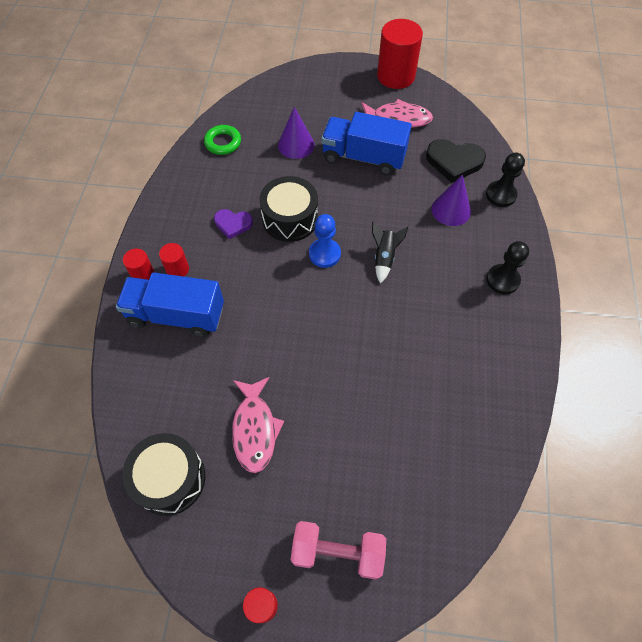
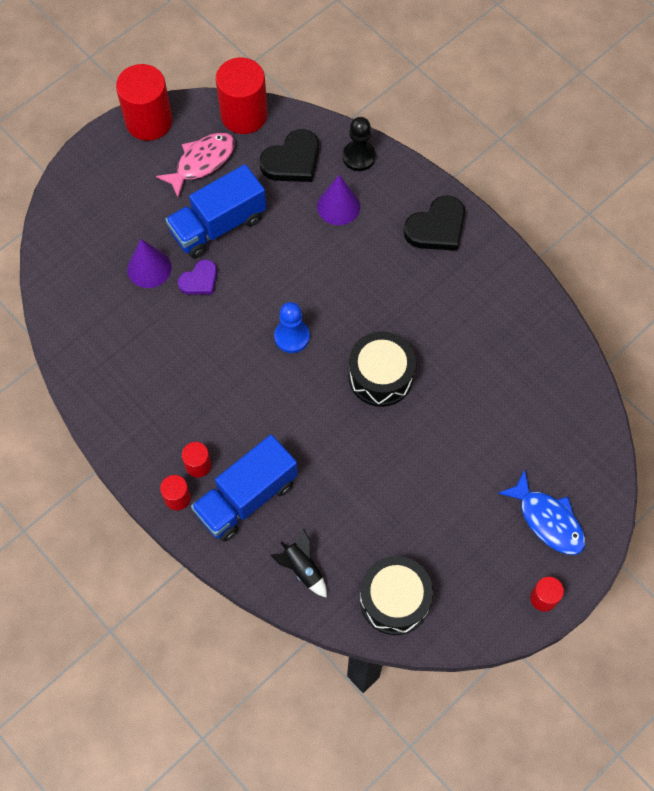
camera: 50 degrees left, 5 degrees up
(223, 143) = (84, 327): green ring -> none
(233, 224) = (191, 386): purple heart -> purple heart (199, 280)
(255, 429) = (406, 508): pink fish -> none
(290, 219) = (229, 336): black drum -> black drum (380, 376)
(337, 552) = (547, 520): pink dumbbell -> blue fish
(384, 257) = (337, 294): black rocket -> black rocket (302, 568)
(456, 115) = (244, 115): none -> red cylinder
(502, 280) = (437, 227): black pawn -> black heart

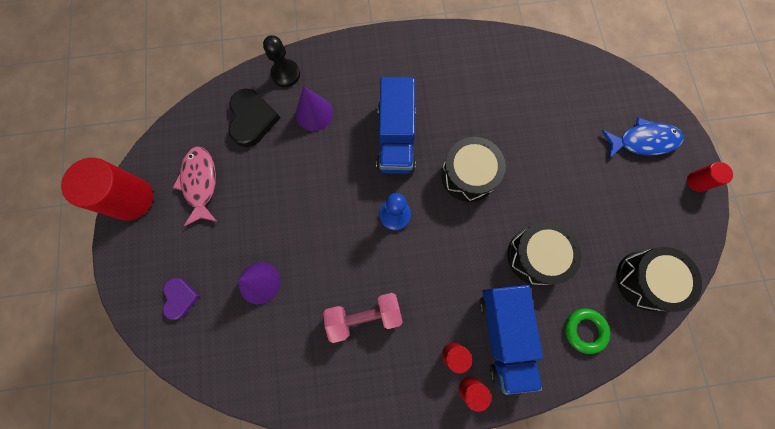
camera: 55 degrees left, 10 degrees up
(180, 370) = (364, 316): none -> pink dumbbell
(199, 280) = (299, 251): purple heart -> purple heart (180, 298)
(218, 225) = (263, 206): blue truck -> blue truck (396, 138)
(244, 115) = (186, 127): red cylinder -> none
(302, 568) = (584, 330): black rocket -> green ring
(344, 484) = (536, 256): none -> black drum
(437, 227) = (380, 63): black heart -> none

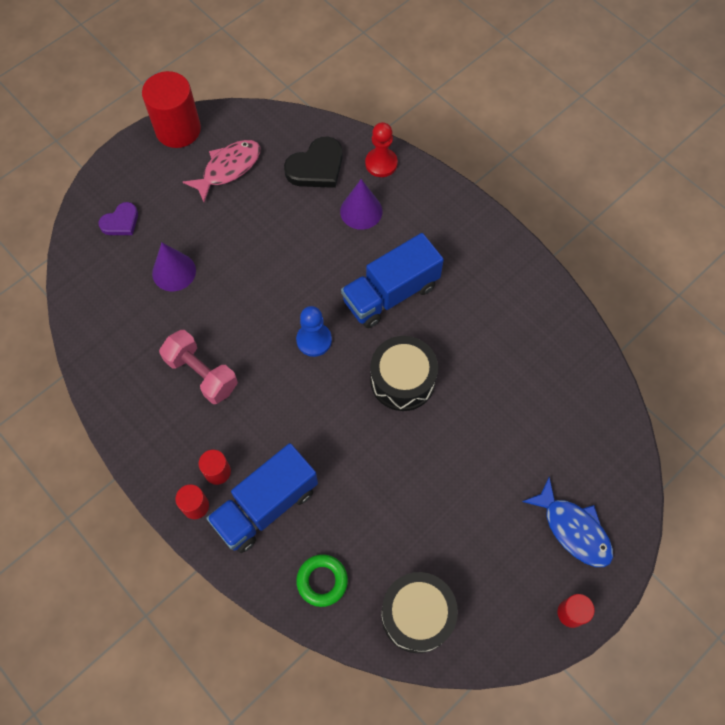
camera: 55 degrees right, 10 degrees down
(285, 74) = (381, 163): black pawn -> red pawn
(536, 256) = (365, 491): black drum -> none

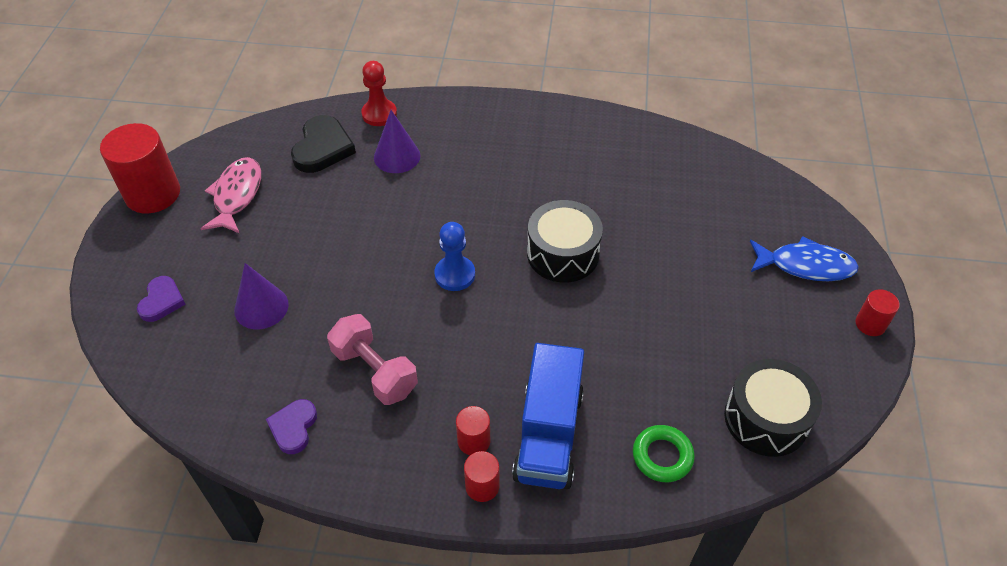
camera: 40 degrees left, 15 degrees down
(124, 375) = (293, 427): none -> purple heart
(201, 374) = (375, 371): pink dumbbell -> pink dumbbell turned 45 degrees clockwise
(391, 293) = (485, 199): blue truck -> none

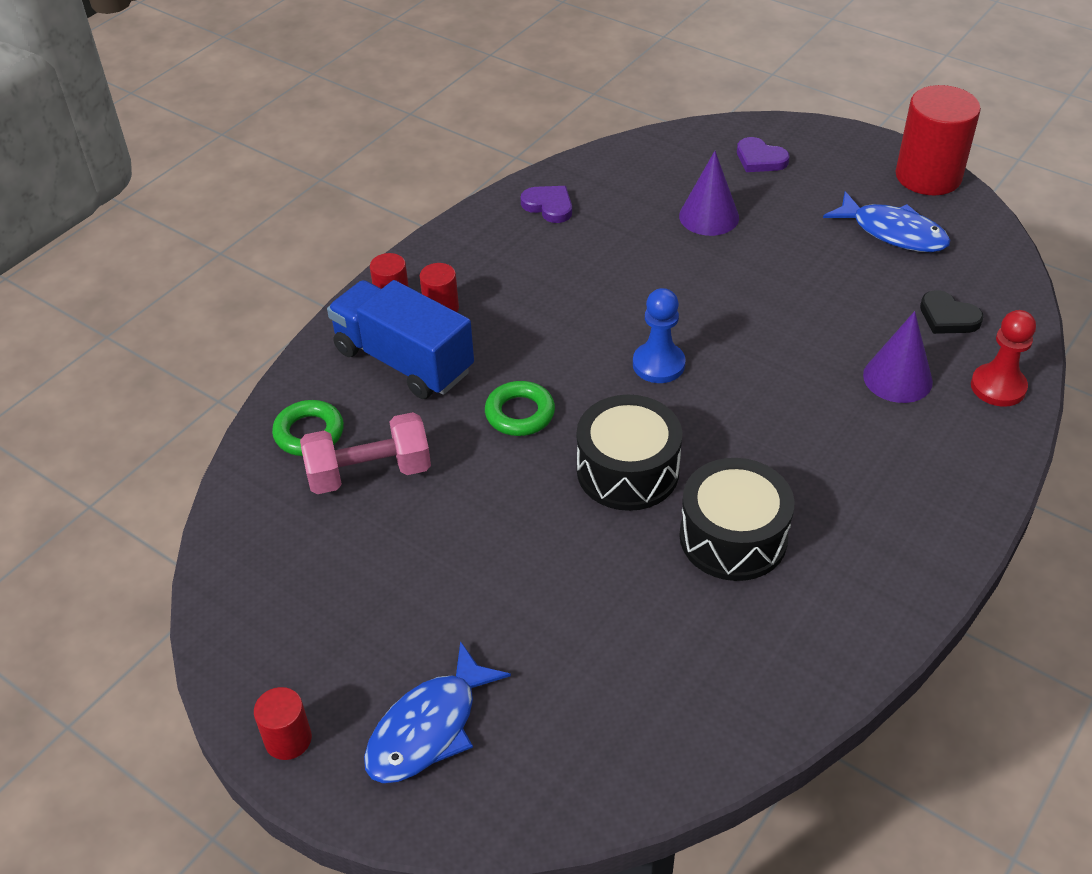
camera: 120 degrees right, 5 degrees down
(237, 195) = (893, 232): pink fish -> blue fish
(322, 148) = (948, 317): black heart -> black heart, size x0.63
(375, 371) = (572, 269): pink dumbbell -> pink dumbbell (369, 473)
(553, 332) = (520, 413): none -> green ring
(766, 418) = (270, 542): black drum -> black drum (733, 537)

